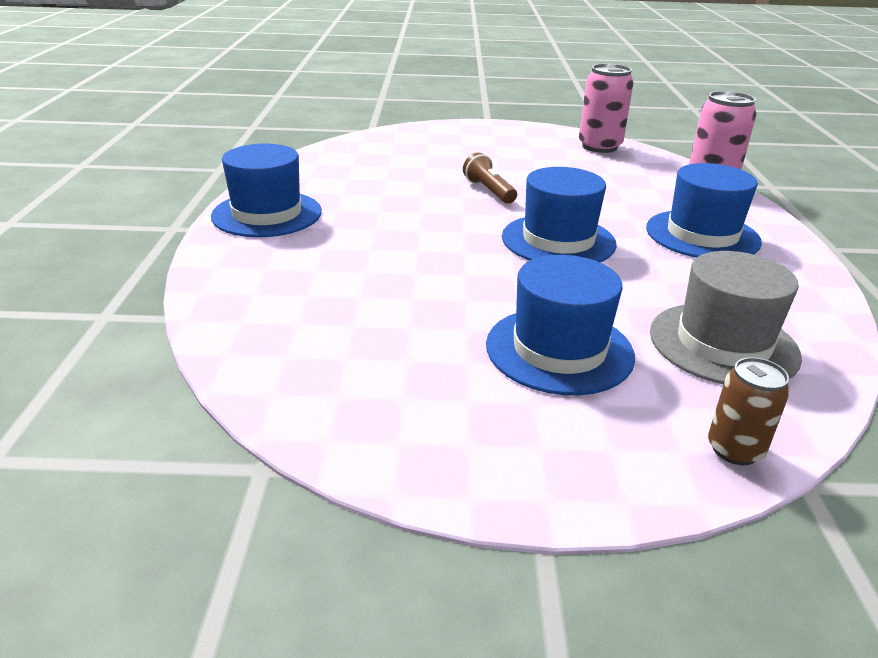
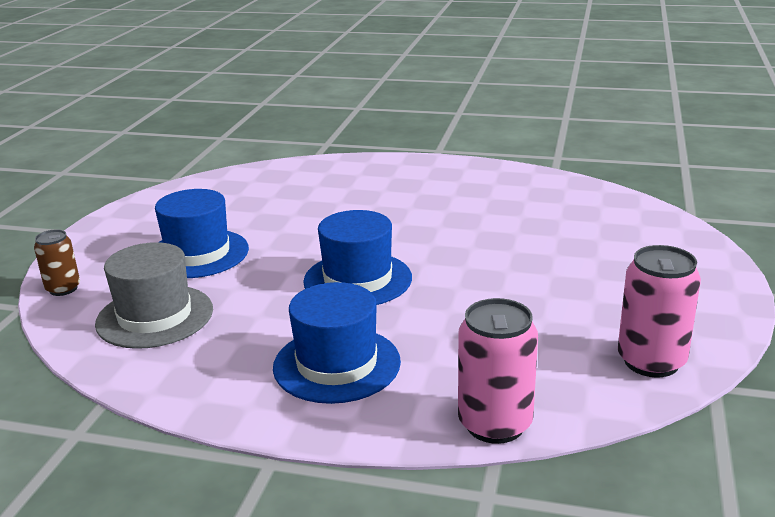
camera: 105 degrees right, 5 degrees down
(267, 214) = (449, 173): blue hat -> none
(489, 191) = (485, 261): brown flashlight -> none

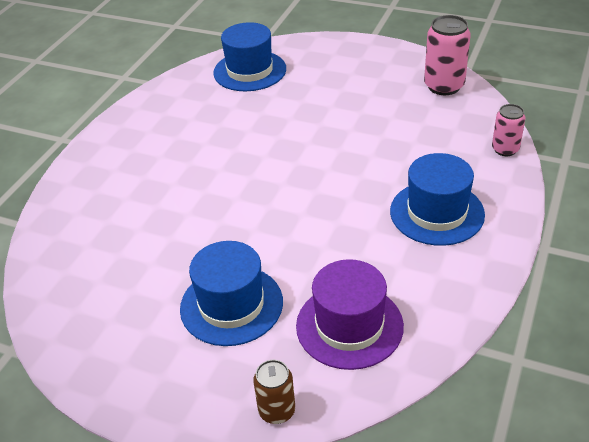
camera: 80 degrees left, 15 degrees up
(155, 316) = (349, 326): grey hat -> purple hat
(357, 279) = (314, 199): blue hat -> blue hat (250, 71)
(495, 424) = (505, 149): pink can -> pink can, size x0.61

